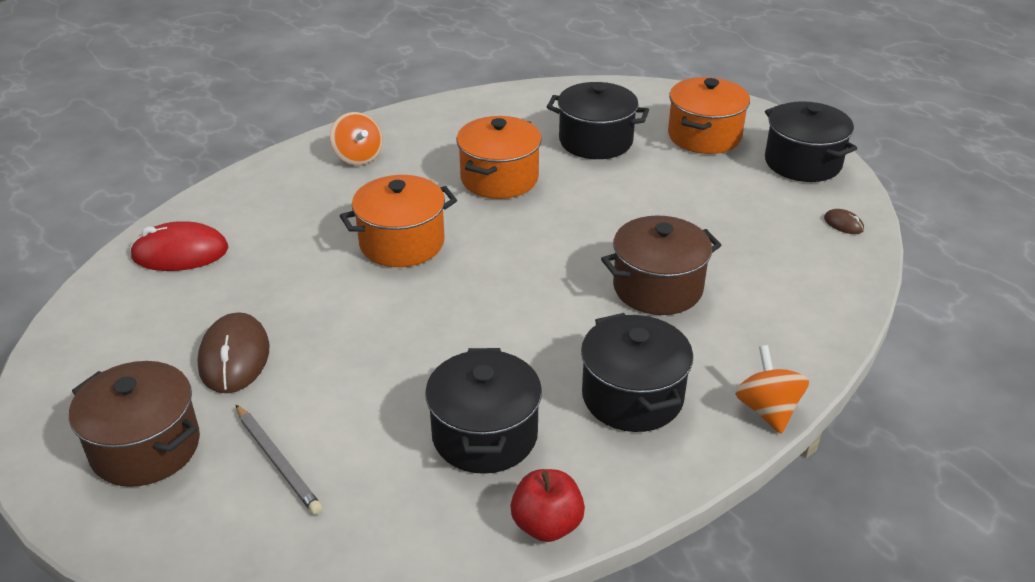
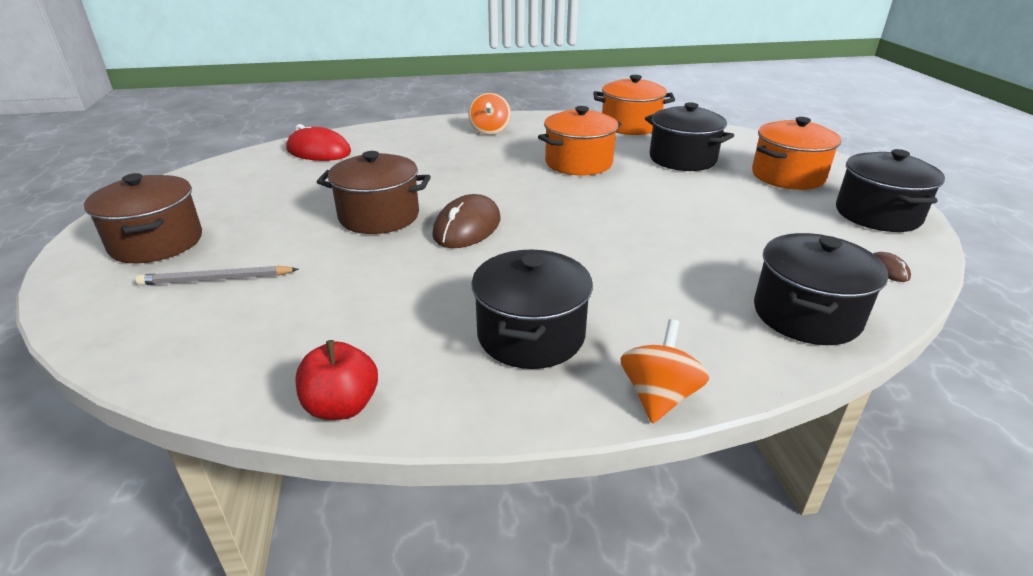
camera: 30 degrees right, 5 degrees down
(234, 357) = (274, 211): brown mouse -> brown mouse (467, 227)
(278, 461) = (216, 279): grey pencil -> grey pencil turned 90 degrees clockwise
(402, 243) = (463, 181): orange pot -> orange pot (630, 125)
(485, 435) = (375, 317): black pot -> black pot (806, 315)
(657, 288) = (640, 263): brown pot -> brown pot (379, 216)

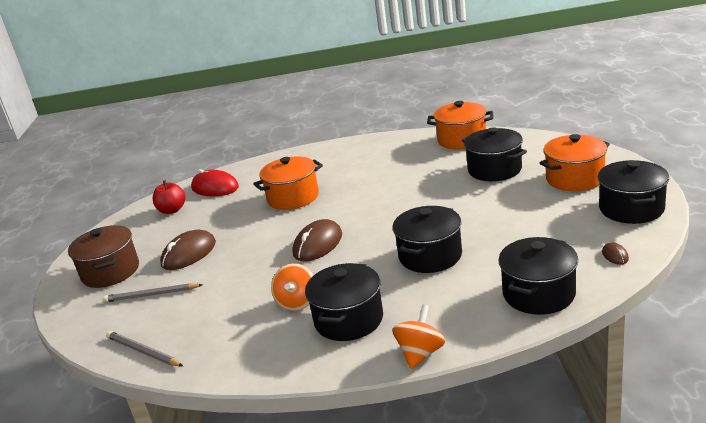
camera: 10 degrees right, 5 degrees down
(192, 367) = (143, 351): none -> grey pencil
(279, 227) = (189, 254): none -> brown mouse
(342, 406) = (230, 369): red apple -> red apple (172, 210)
(379, 216) = (257, 240): brown pot -> none
(490, 131) = (346, 156): orange spinning top -> orange spinning top (297, 302)
(578, 163) = (410, 181): orange pot -> orange pot (293, 197)
(631, 253) = (430, 256): none -> black pot

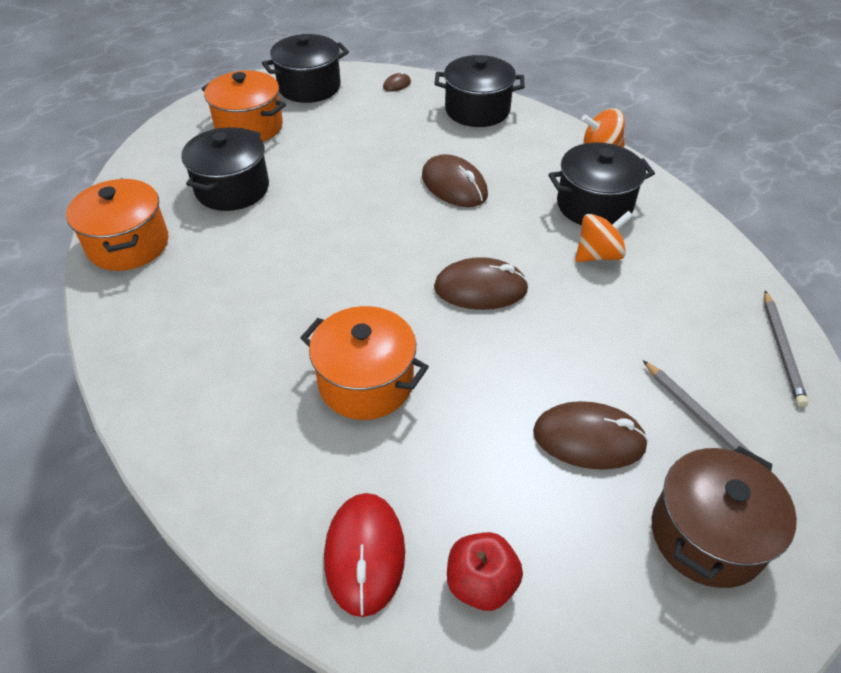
camera: 125 degrees left, 20 degrees up
(430, 256) = (454, 185): black pot -> brown mouse

